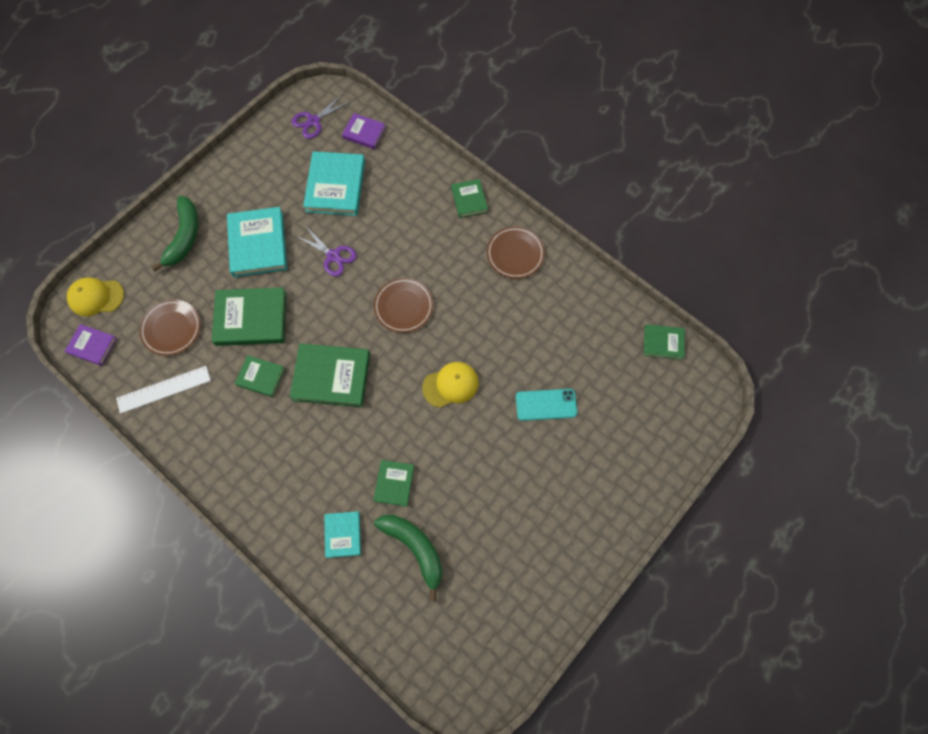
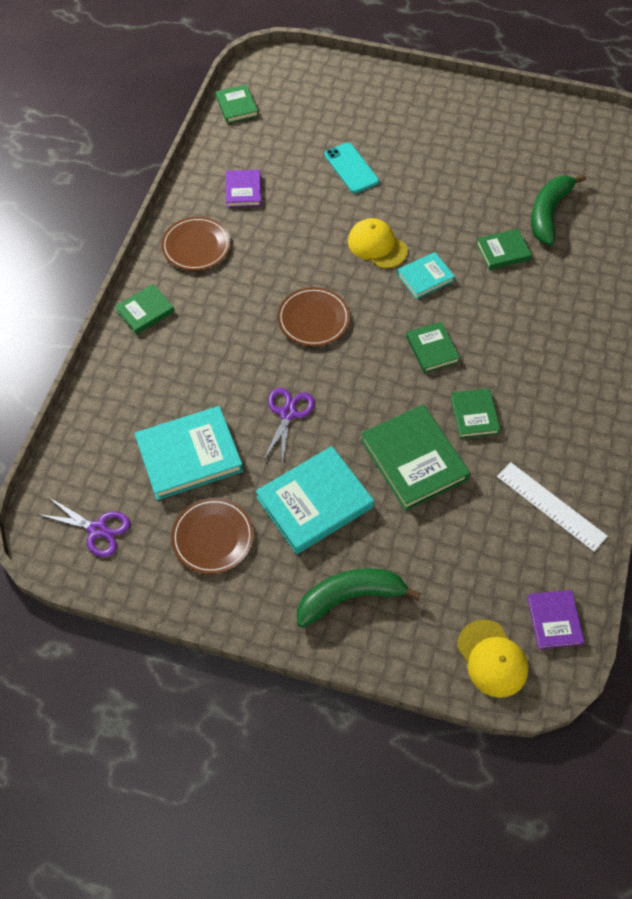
camera: 115 degrees left, 10 degrees down
(171, 328) = (477, 540): brown plate -> brown plate (213, 537)
(331, 376) = (432, 349): green book -> green book, size x0.56
(343, 534) = (576, 270): turquoise book -> turquoise book (425, 277)
(364, 133) = (93, 460): purple book -> purple book (243, 191)

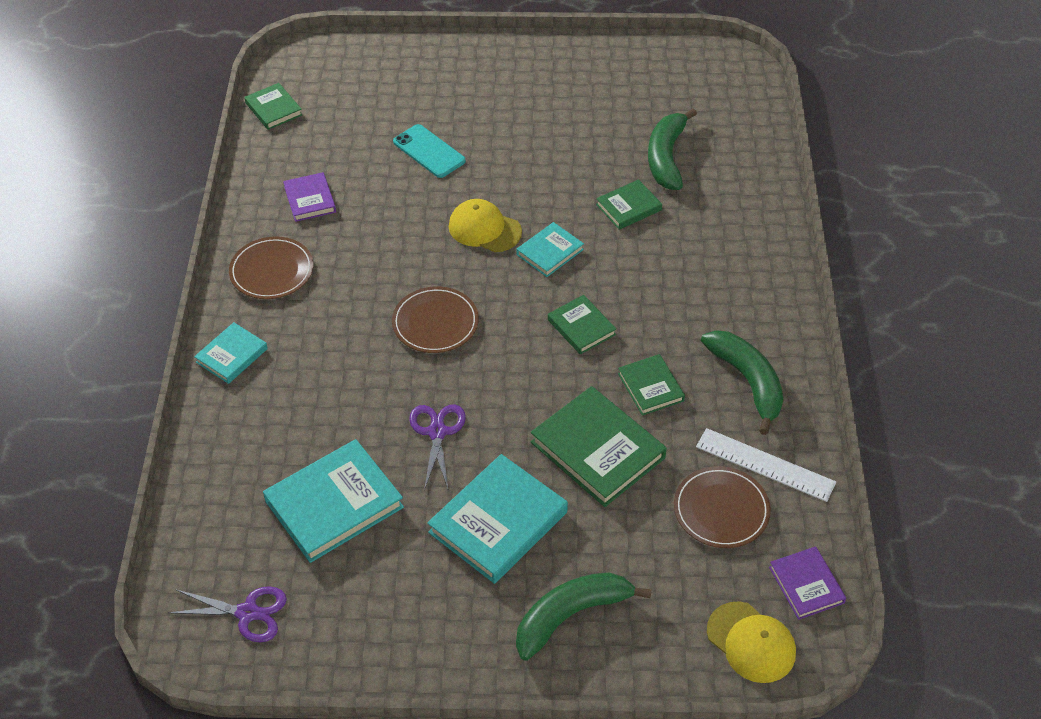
camera: 15 degrees left, 10 degrees down
(145, 311) = (232, 355): green book -> turquoise book
(213, 537) = (390, 588): brown plate -> brown plate (721, 510)
(558, 429) = (748, 382): none -> green banana

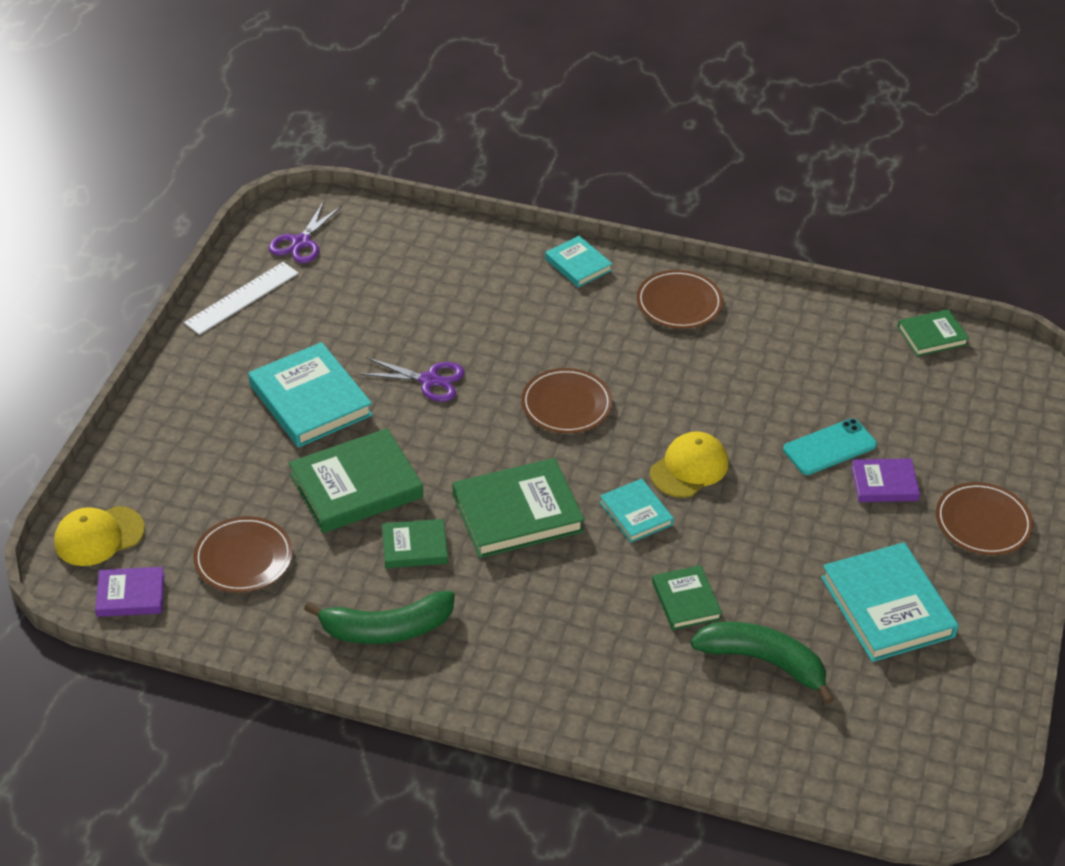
camera: 105 degrees right, 5 degrees down
(310, 199) = (775, 343): purple book -> purple book (884, 484)
(334, 504) = (381, 303): turquoise book -> turquoise book (887, 607)
(478, 65) = (983, 522): none -> brown plate
(571, 615) = (193, 425): green banana -> none
(581, 327) = (517, 513): green book -> green book, size x1.79
(765, 464) = (277, 609): white ruler -> white ruler (242, 298)

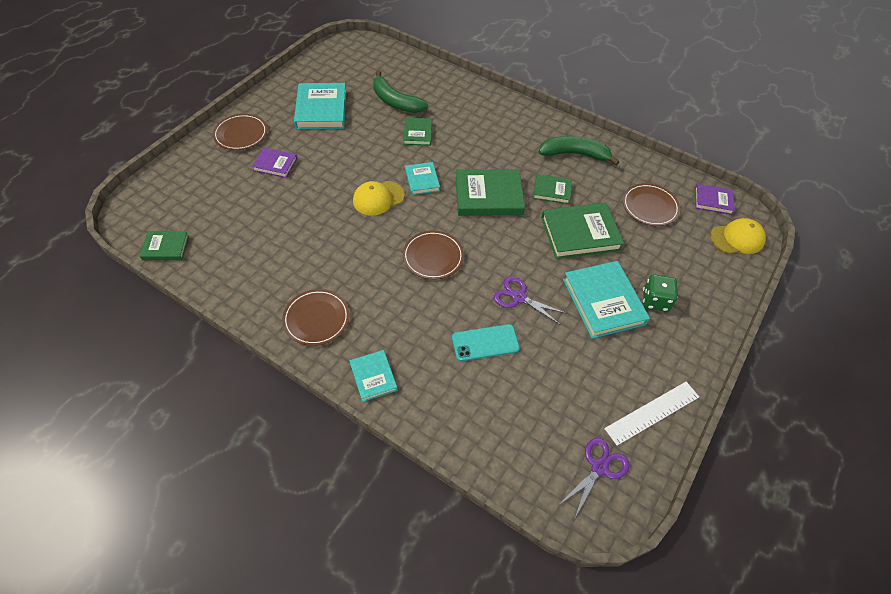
camera: 165 degrees left, 10 degrees up
(236, 417) = (655, 301): none -> green dice
(829, 447) = (289, 191): turquoise phone -> turquoise phone (485, 343)

